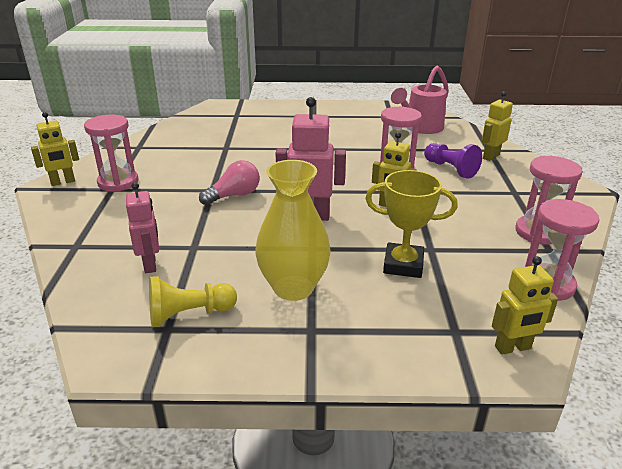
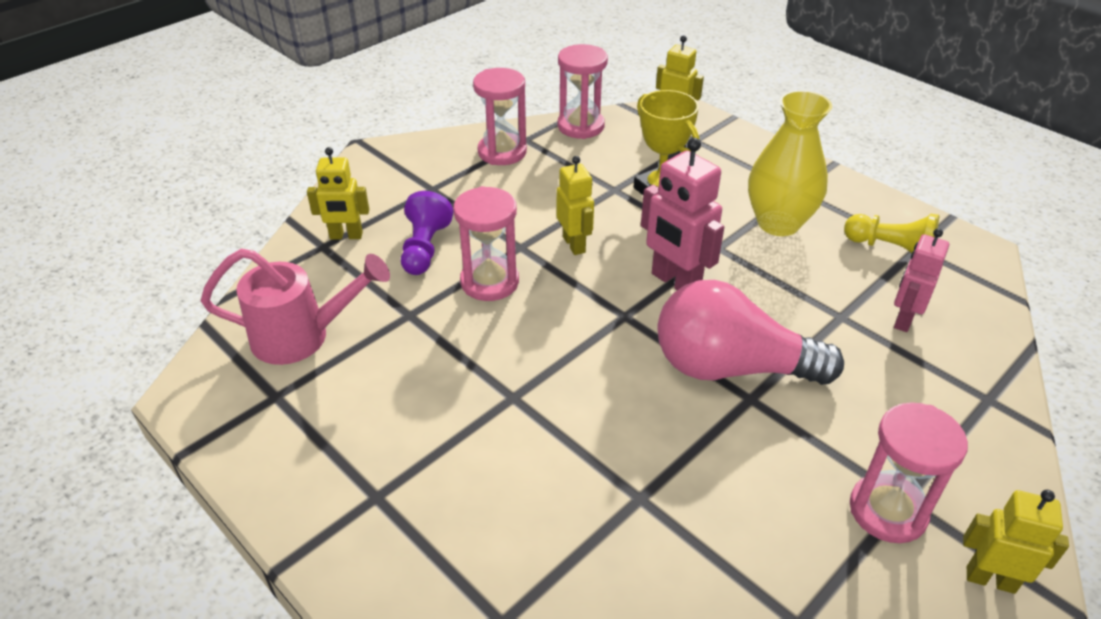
camera: 135 degrees left, 10 degrees up
(234, 195) = (731, 367): pink light bulb -> pink light bulb, size x1.78

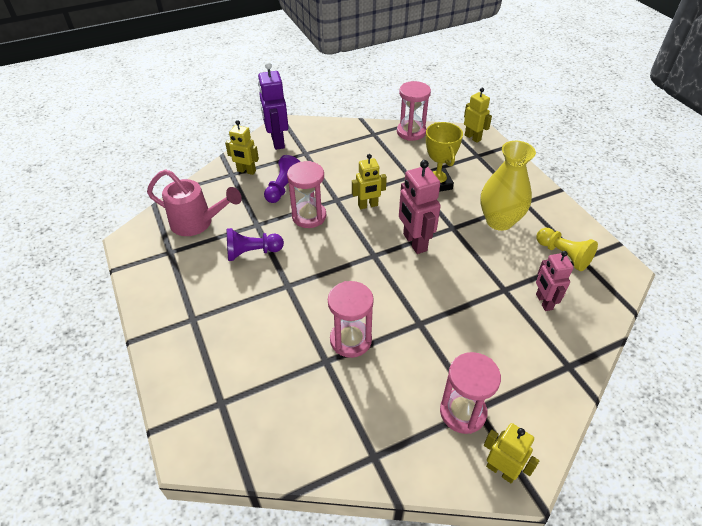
camera: 20 degrees right, 5 degrees up
(375, 180) = (277, 141): none -> purple robot
(424, 360) = (252, 252): none -> purple pawn
(502, 152) = (356, 139): pink hourglass -> pink hourglass (350, 340)
(574, 244) = (368, 205): yellow robot -> yellow robot turned 75 degrees clockwise
(731, 367) = (418, 302): pink light bulb -> none
(903, 319) = (543, 302): pink robot -> pink robot turned 60 degrees counterclockwise

